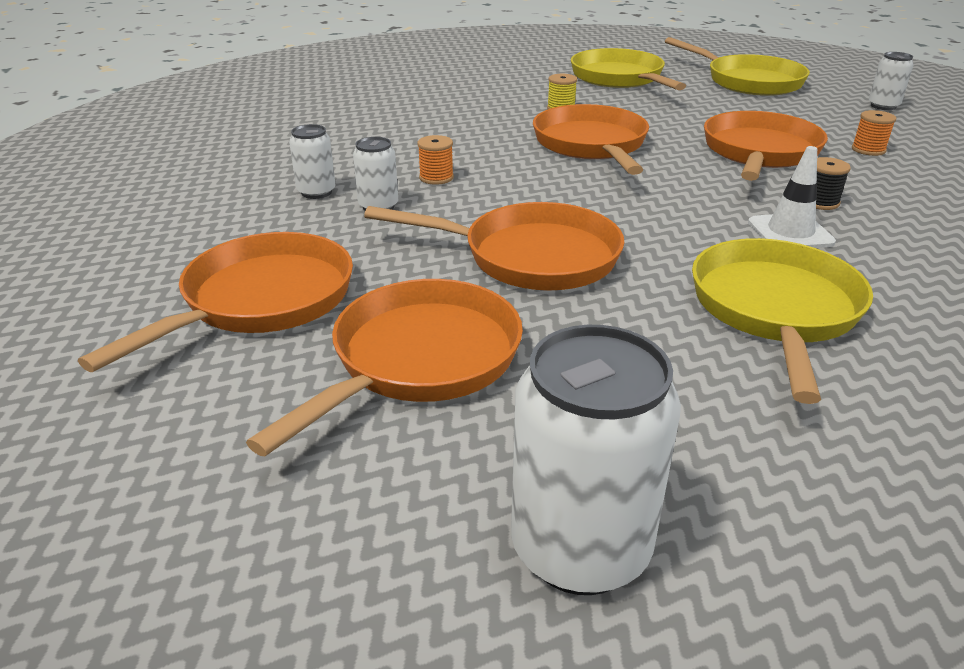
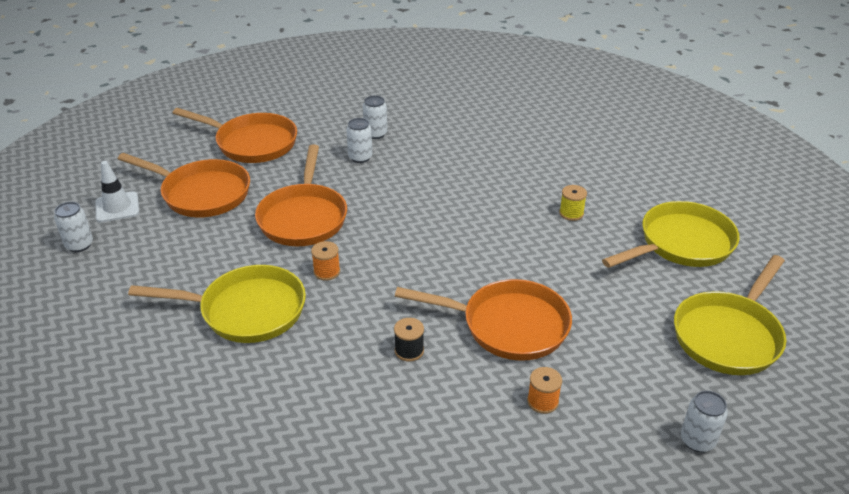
camera: 80 degrees right, 5 degrees up
(436, 178) = (408, 171): orange spool -> orange spool (327, 272)
(580, 549) = (79, 245): white can -> white can, size x0.53
(591, 145) = (491, 233): orange pan -> none
(790, 232) = (352, 328): white traffic cone -> white traffic cone (117, 207)

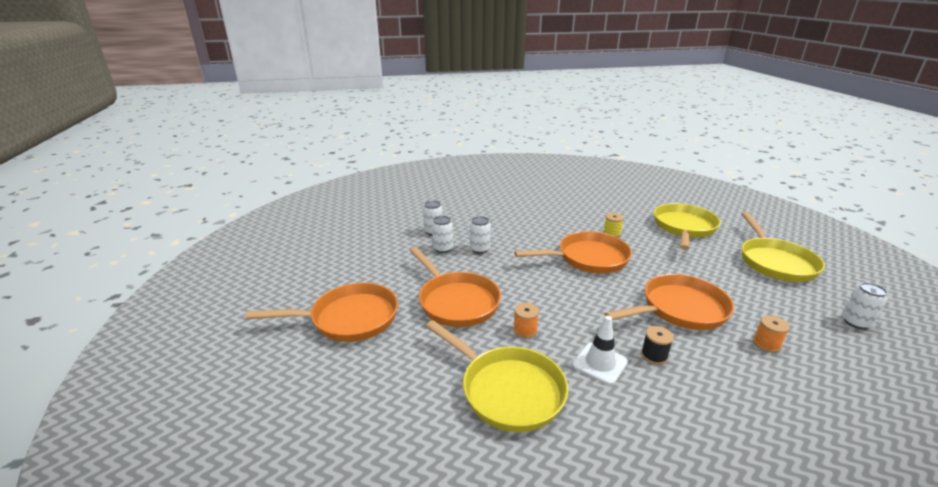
camera: 35 degrees left, 10 degrees down
(79, 245) = (275, 414): white can -> white can (480, 249)
(117, 207) = (278, 363): white traffic cone -> white traffic cone (600, 363)
(246, 311) = (507, 390): yellow pan -> yellow pan turned 75 degrees clockwise
(252, 143) = (346, 268): orange pan -> orange pan (588, 258)

